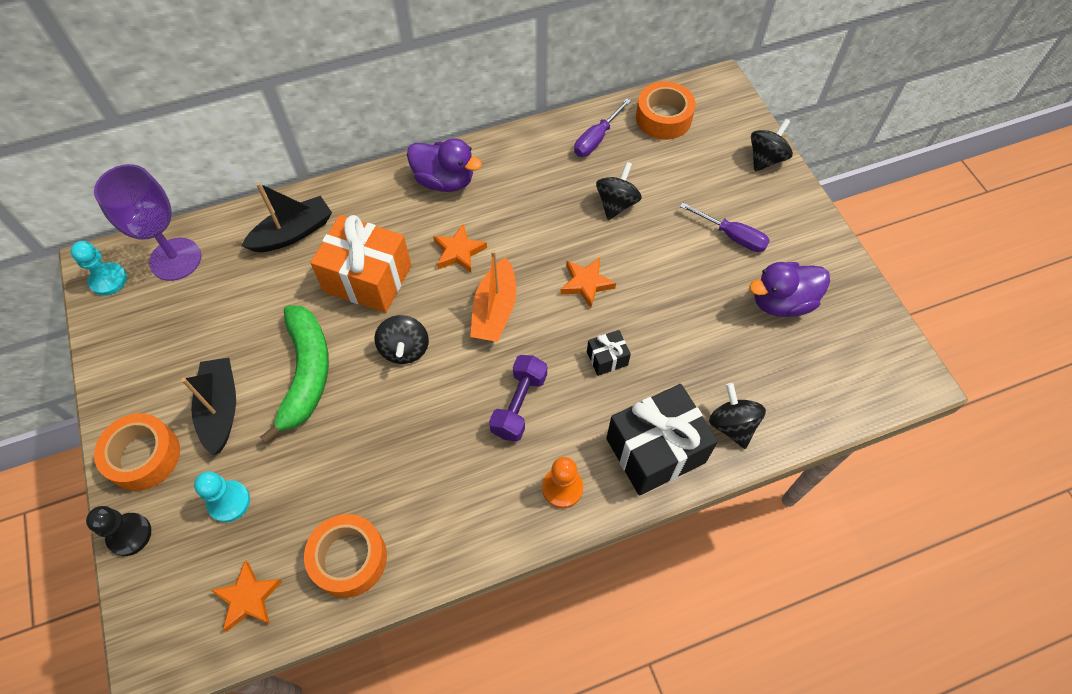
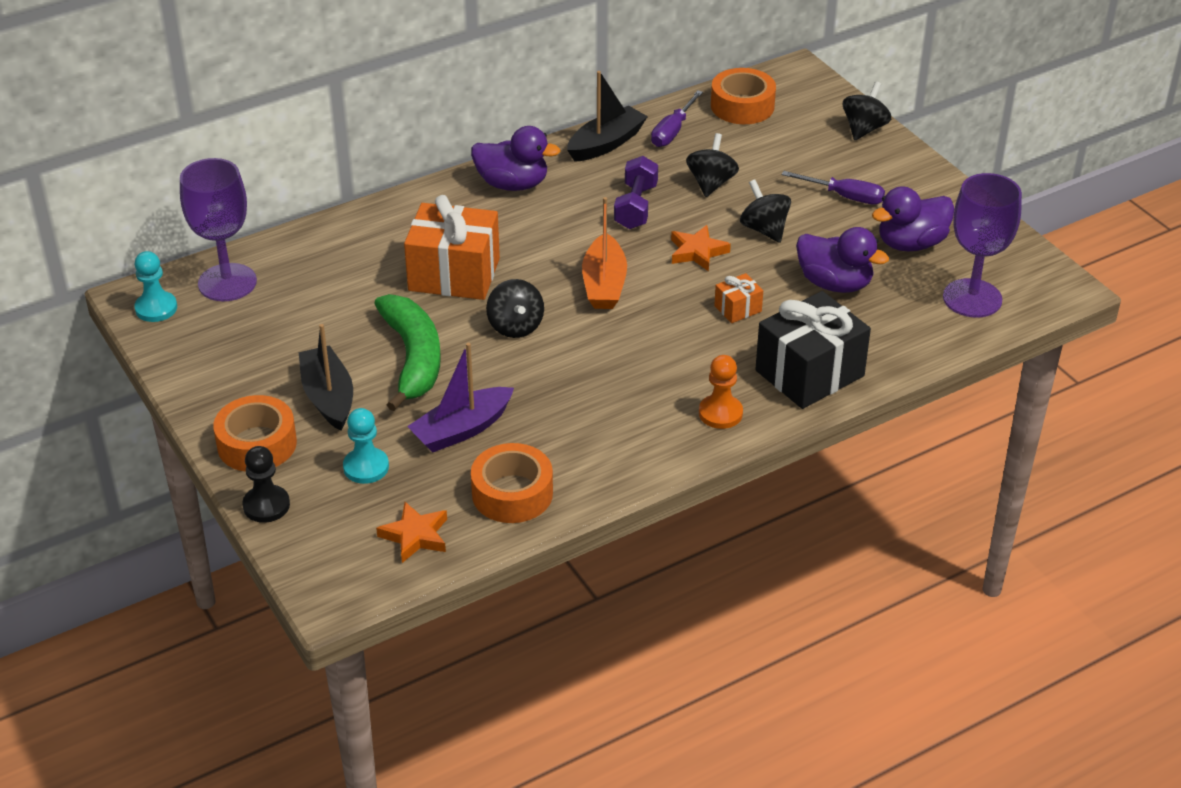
camera: 10 degrees left, 20 degrees down
(292, 233) = (354, 246): black boat -> black boat (606, 144)
(325, 469) = (462, 429): none -> purple boat
(459, 252) = (548, 241): orange star -> none
(519, 405) = (654, 355): purple dumbbell -> purple dumbbell (636, 207)
(607, 358) = (738, 309): black gift -> orange gift
(702, 341) = (834, 284): none -> purple duck
(732, 425) = (884, 344): black spinning top -> black spinning top (764, 229)
(826, 379) = (972, 298): none -> purple goblet

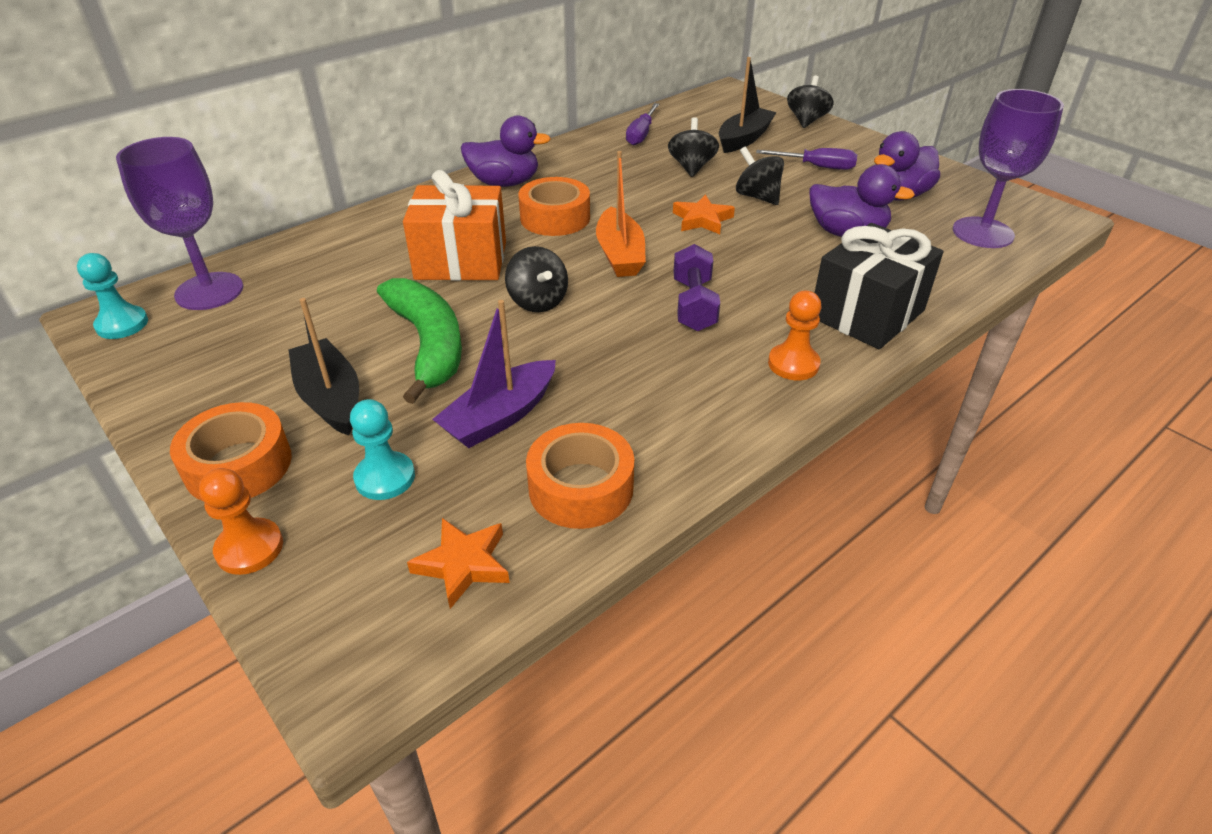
camera: 10 degrees left, 0 degrees up
(266, 505) = (249, 548): black pawn -> orange pawn
(606, 144) = (584, 147): black boat -> black boat (743, 139)
(636, 207) = (629, 190): purple dumbbell -> purple dumbbell (694, 305)
(738, 309) = (764, 263): orange gift -> none
(742, 106) = (695, 114): orange tape -> orange tape (555, 218)

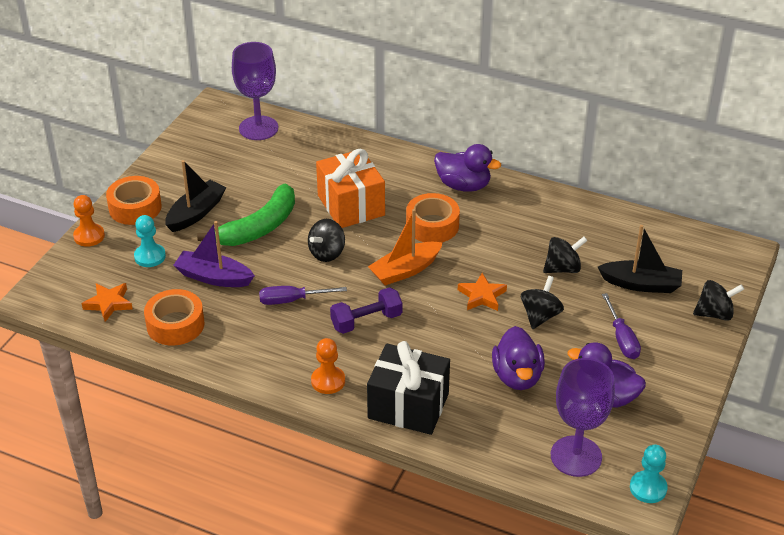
camera: 65 degrees right, 0 degrees up
(122, 324) = (213, 116): turquoise pawn -> turquoise pawn (648, 488)
(505, 183) = (463, 185): purple duck -> purple duck turned 45 degrees counterclockwise
(641, 134) = (599, 225): purple screwdriver -> purple screwdriver (292, 300)

